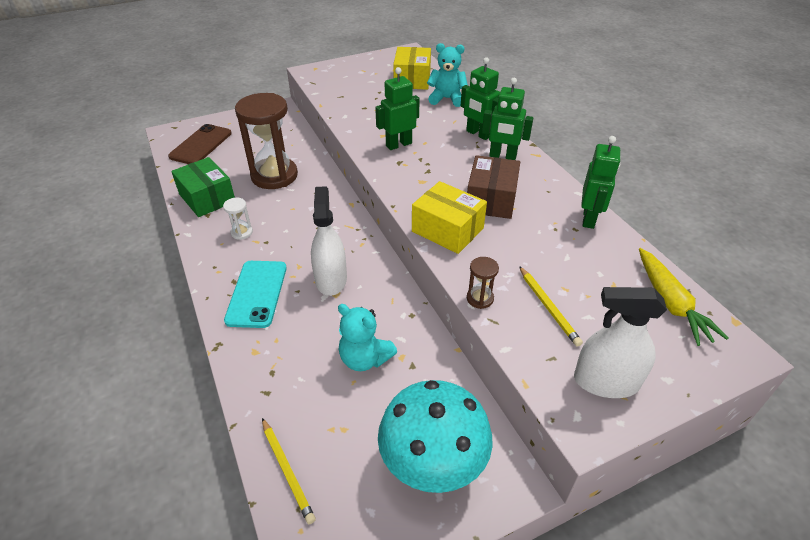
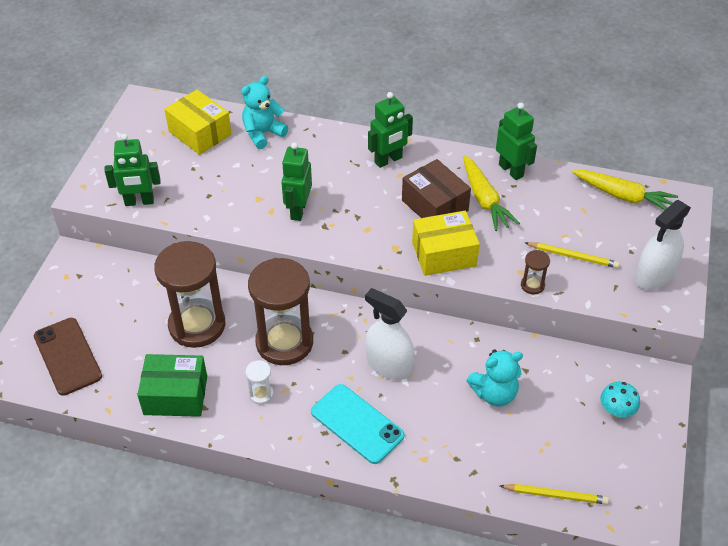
camera: 50 degrees left, 5 degrees up
(298, 218) = (284, 342): none -> brown hourglass
(432, 465) = (616, 412): turquoise mushroom -> turquoise mushroom, size x0.45
(478, 134) = (341, 152): green robot -> green robot (139, 202)
(535, 221) = (484, 200): none -> yellow carrot

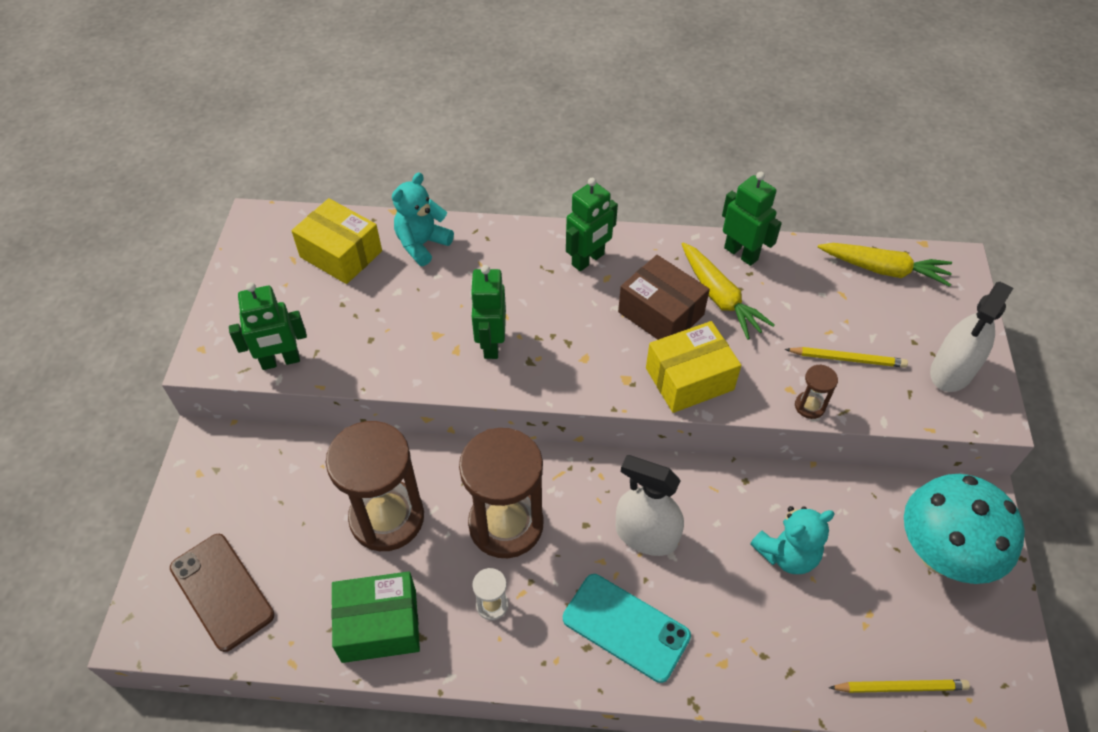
camera: 10 degrees left, 5 degrees up
(616, 412) = (940, 555): turquoise mushroom -> turquoise mushroom, size x2.22

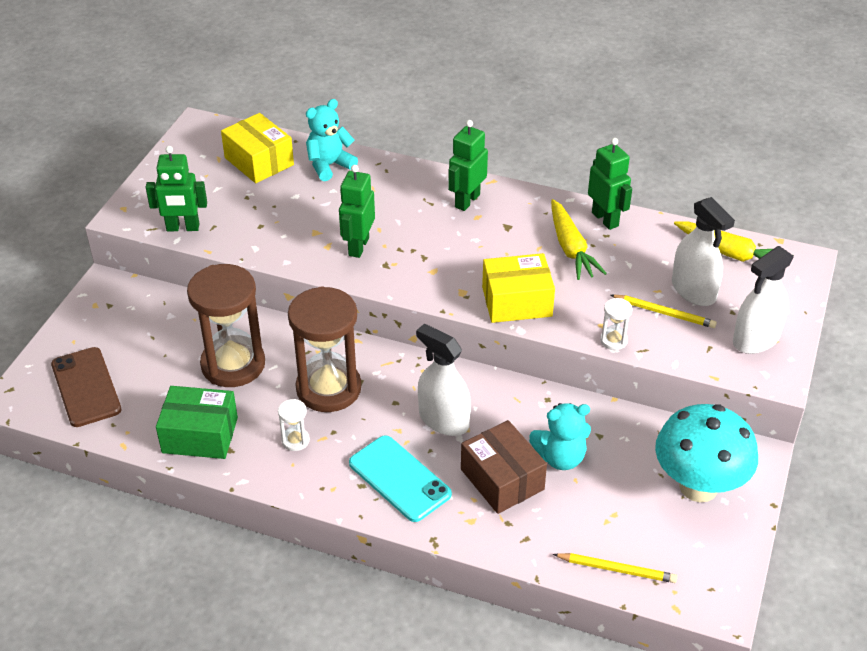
camera: 15 degrees right, 10 degrees down
(588, 260) = (467, 201): green robot -> green robot turned 150 degrees clockwise
(661, 313) = (513, 250): brown box -> brown box (502, 479)
(809, 406) = (613, 340): brown hourglass -> white hourglass
(865, 323) = (693, 290): none -> white spray bottle

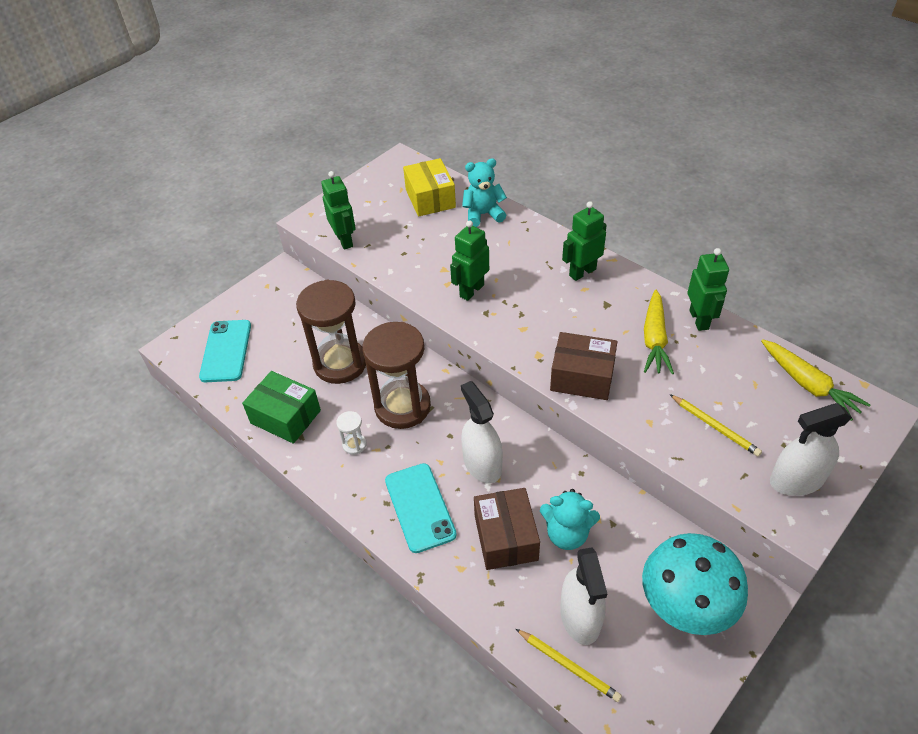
camera: 25 degrees right, 5 degrees up
(86, 387) = (226, 351): brown phone -> turquoise phone
(183, 228) = (345, 240): green robot -> green robot turned 135 degrees counterclockwise
(517, 302) = (582, 377): yellow box -> brown box
(613, 340) = (654, 440): white hourglass -> none
(693, 290) = (754, 412): white spray bottle -> white spray bottle (580, 617)

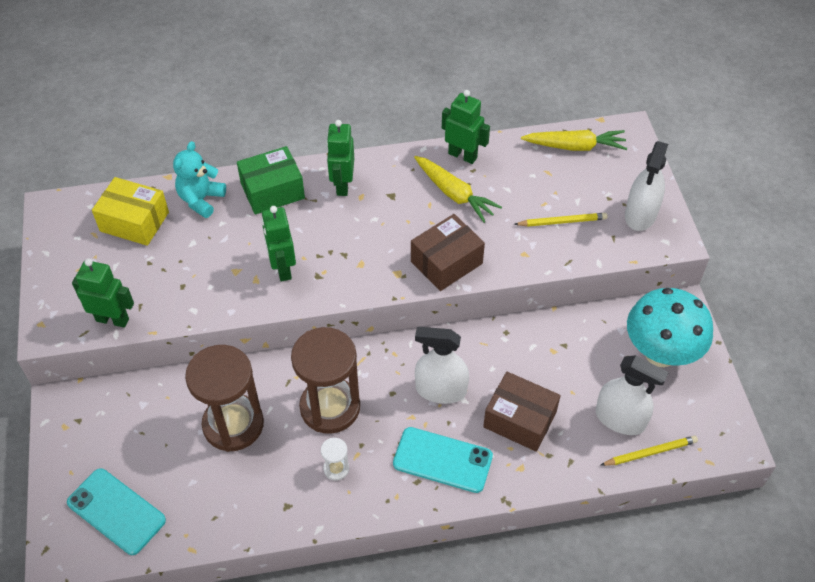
camera: 55 degrees left, 5 degrees up
(285, 417) = (252, 505): green box -> green box (272, 191)
(567, 534) = (549, 379): turquoise teddy bear -> none

